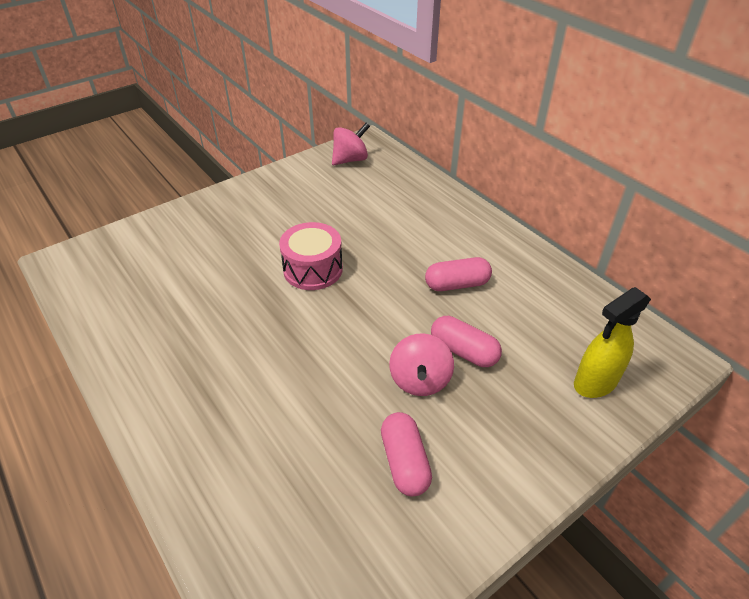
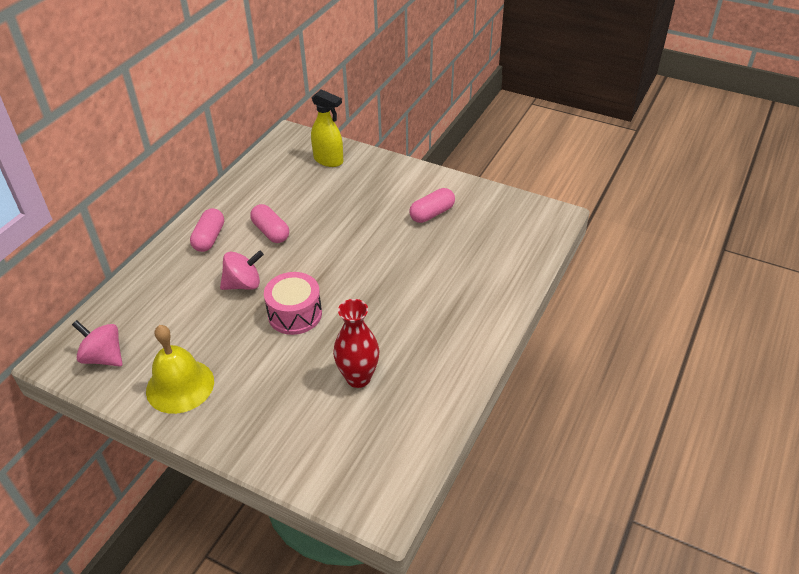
camera: 115 degrees left, 0 degrees up
(195, 288) = (358, 378): none -> red vase
(286, 189) = (180, 386): none -> yellow bell
(420, 380) = (371, 224): pink spinning top -> pink spinning top (243, 284)
(463, 351) = (335, 213): pink capsule -> pink capsule (209, 238)

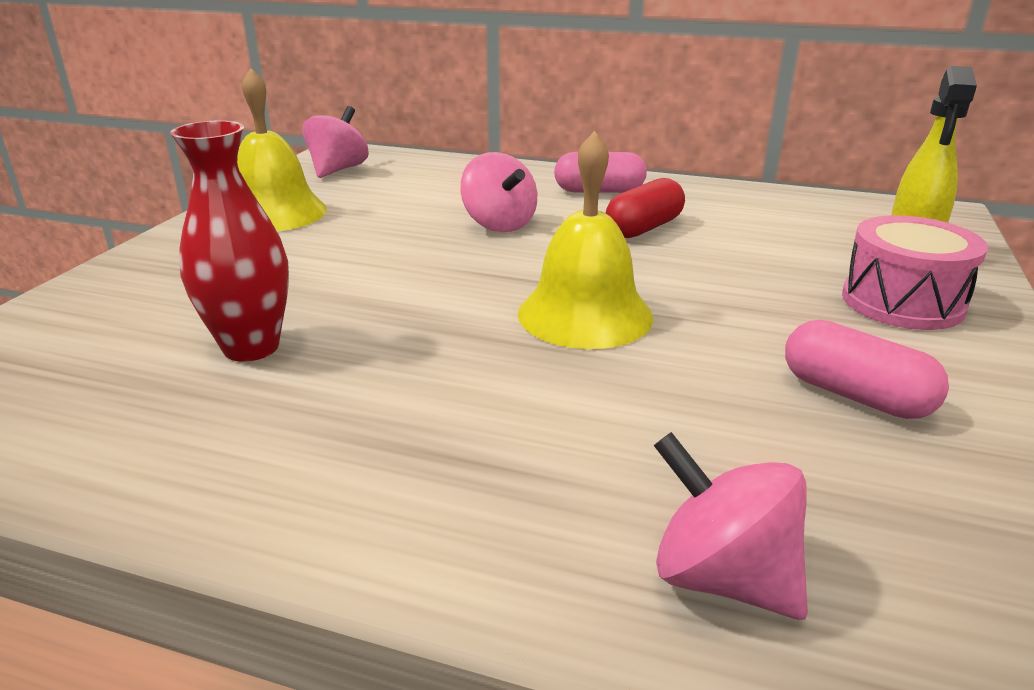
camera: 80 degrees right, 15 degrees down
(271, 232) = (644, 228): pink capsule -> red capsule
(295, 314) = (432, 270): pink drum -> pink drum (902, 302)
(357, 267) = (585, 314): none -> yellow bell
(509, 265) = (722, 577): none -> pink spinning top

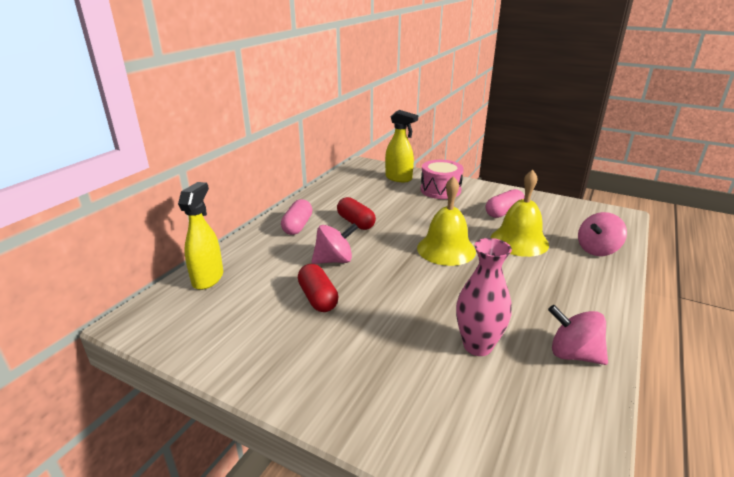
camera: 80 degrees left, 0 degrees up
(251, 347) = (477, 346): red vase -> pink vase
(274, 213) = (271, 350): yellow bell -> yellow bell (519, 241)
(338, 170) = (186, 321): pink spinning top -> pink spinning top (573, 354)
(389, 224) = (318, 298): none -> red capsule
(428, 166) = (208, 278): none -> yellow spray bottle

